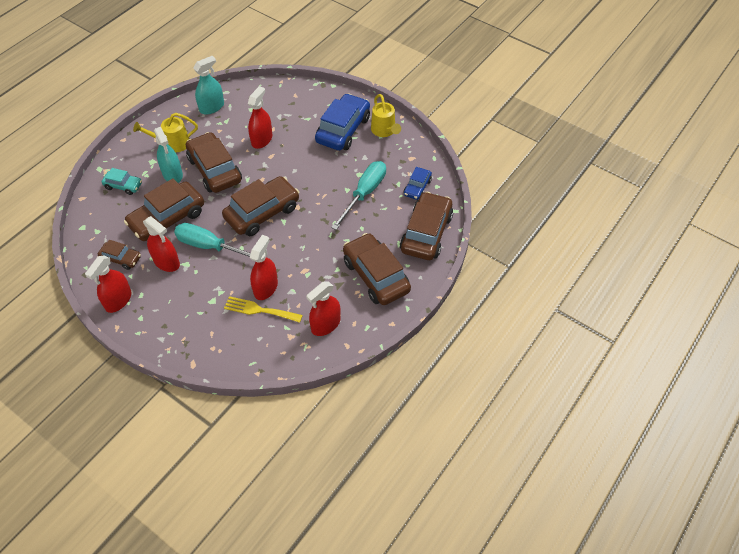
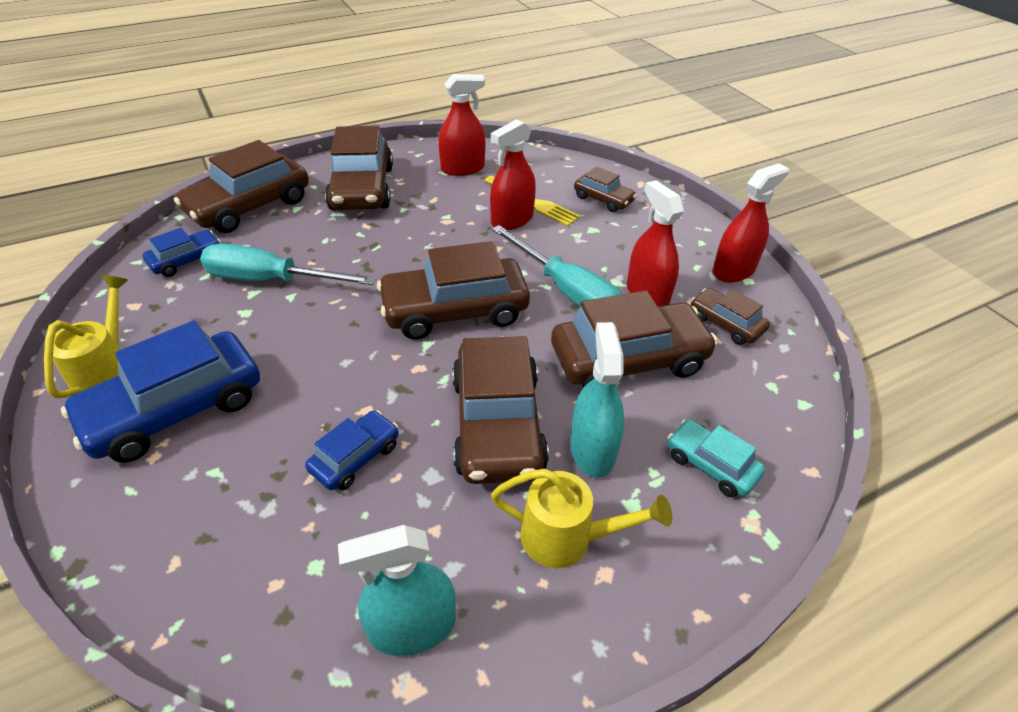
camera: 155 degrees left, 10 degrees down
(214, 333) = (603, 199): none -> brown car
(262, 139) = (355, 457): red spray bottle -> blue car
(364, 193) = (271, 280): turquoise screwdriver -> turquoise screwdriver turned 45 degrees clockwise

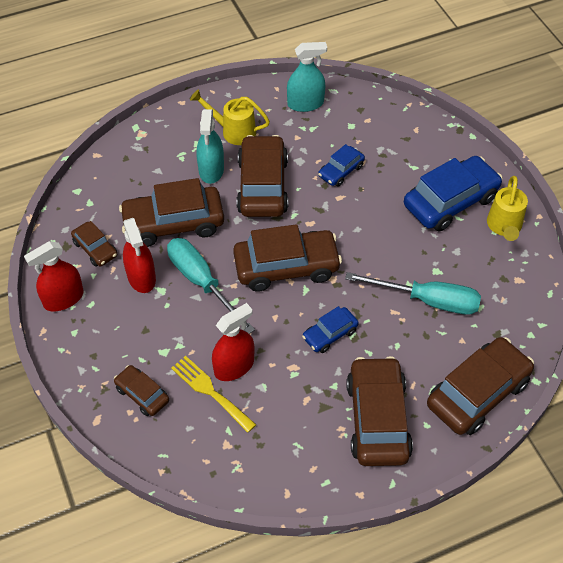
camera: 175 degrees left, 10 degrees up
(186, 260) = (502, 324): blue car -> blue car (330, 334)
(462, 168) = (277, 452): red spray bottle -> none
(711, 465) = (149, 160): turquoise car -> none

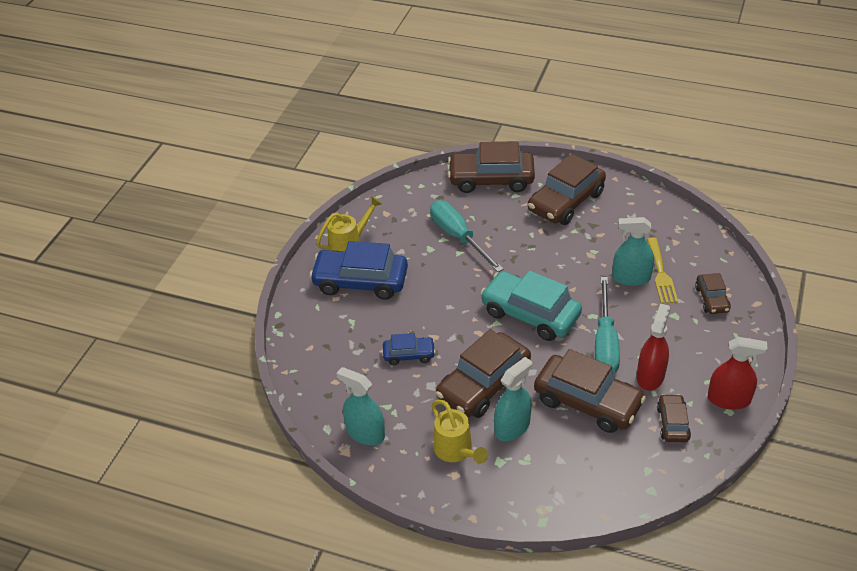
camera: 135 degrees left, 10 degrees down
(234, 366) = (631, 278): red spray bottle -> turquoise spray bottle
(286, 267) = (530, 314): brown car -> turquoise car
(330, 334) = (546, 257): blue car -> none

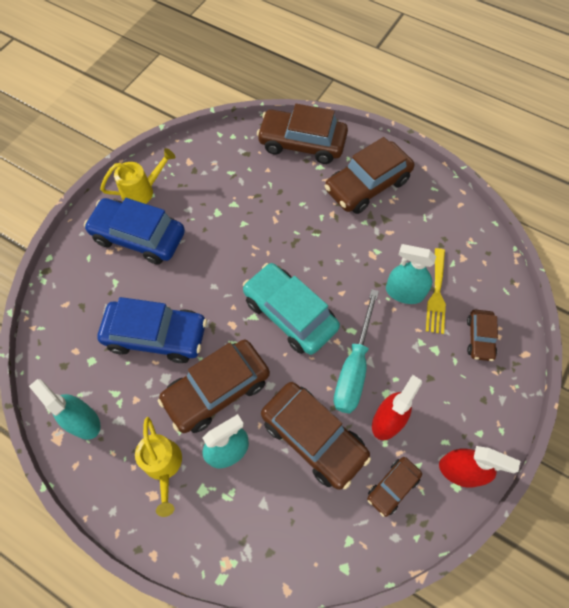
camera: 10 degrees right, 20 degrees up
(409, 355) = (156, 335): blue car -> blue car, size x1.93
(458, 237) = (249, 204): turquoise screwdriver -> none
(672, 423) = (392, 487): brown car -> brown car turned 150 degrees counterclockwise

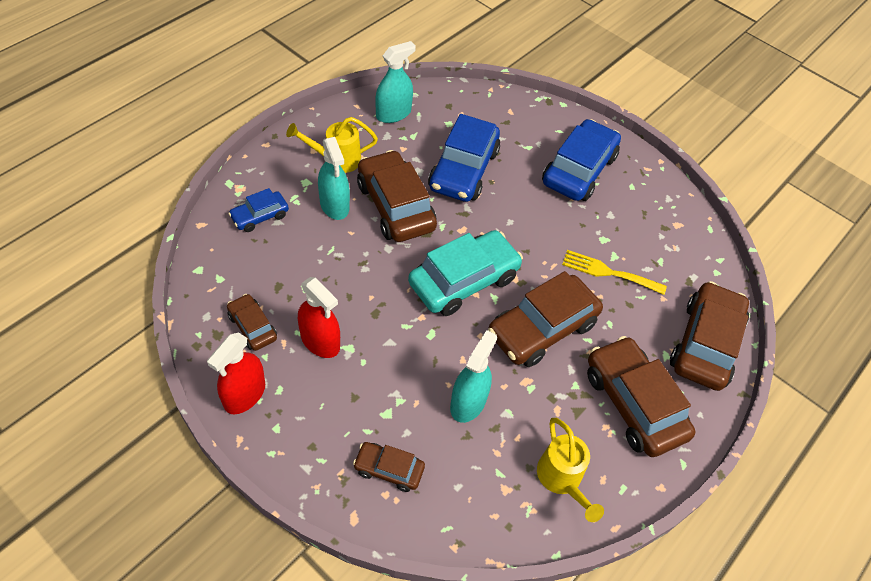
camera: 95 degrees right, 10 degrees down
(142, 191) = (637, 179): yellow watering can -> yellow watering can (562, 479)
(260, 526) = (260, 216): none -> blue car
(313, 437) = (324, 272): brown car -> brown car (542, 328)
(354, 367) = (387, 325): turquoise screwdriver -> none
(436, 294) = (458, 438): yellow fork -> yellow fork (608, 272)

